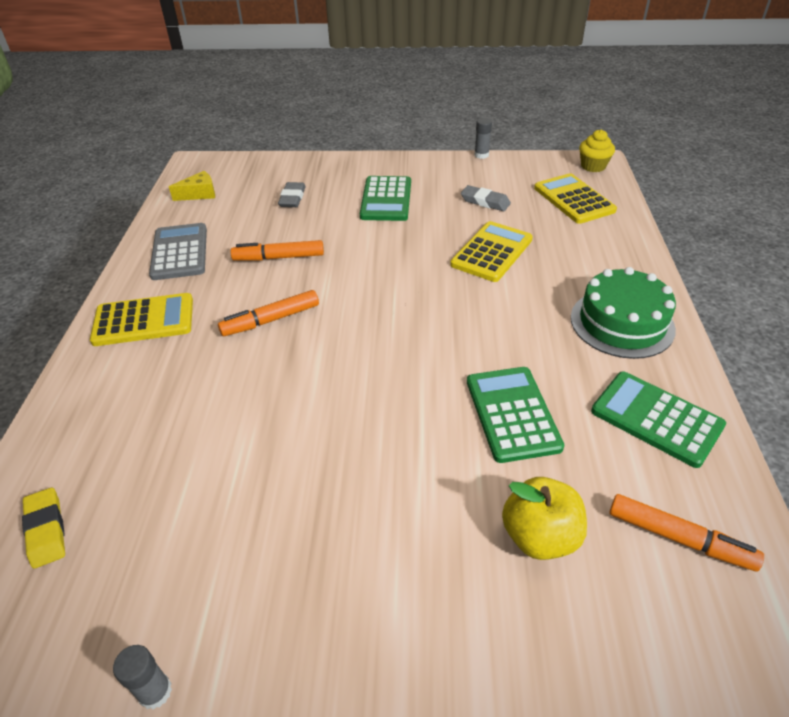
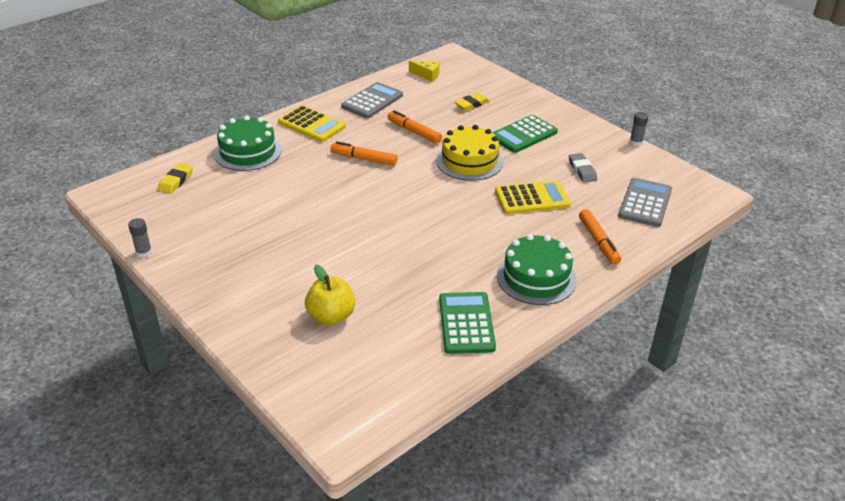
camera: 45 degrees right, 5 degrees down
(104, 409) = (248, 152): none -> green cake
(292, 198) = (472, 104): grey eraser -> yellow eraser
(381, 253) = (469, 161): none -> yellow cake
(512, 414) = (402, 270): green calculator -> none
(573, 199) = (645, 203): yellow calculator -> grey calculator
(593, 166) = (704, 193): yellow cupcake -> none
(679, 538) = (385, 363): orange marker -> orange marker (598, 241)

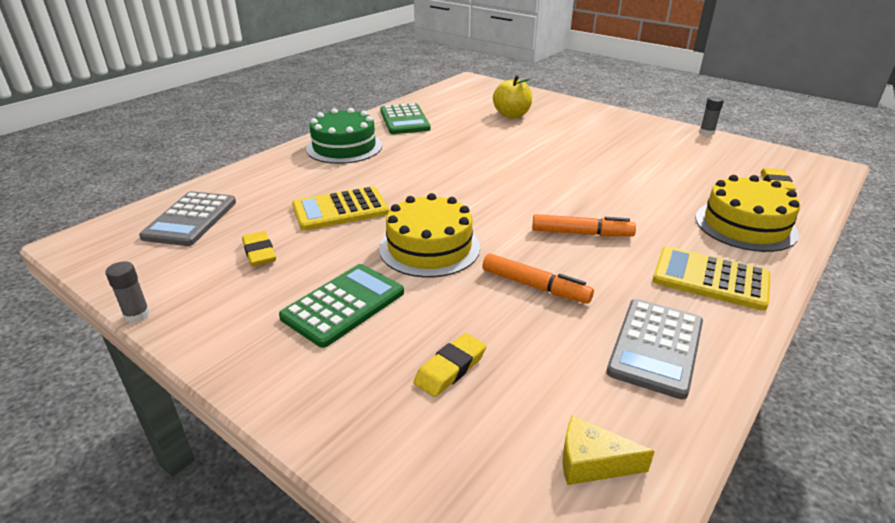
camera: 170 degrees right, 5 degrees down
(248, 152) = (745, 225): green cake -> yellow cake
(582, 170) = (259, 253): grey eraser -> yellow eraser
(598, 241) = (271, 177): orange marker -> none

